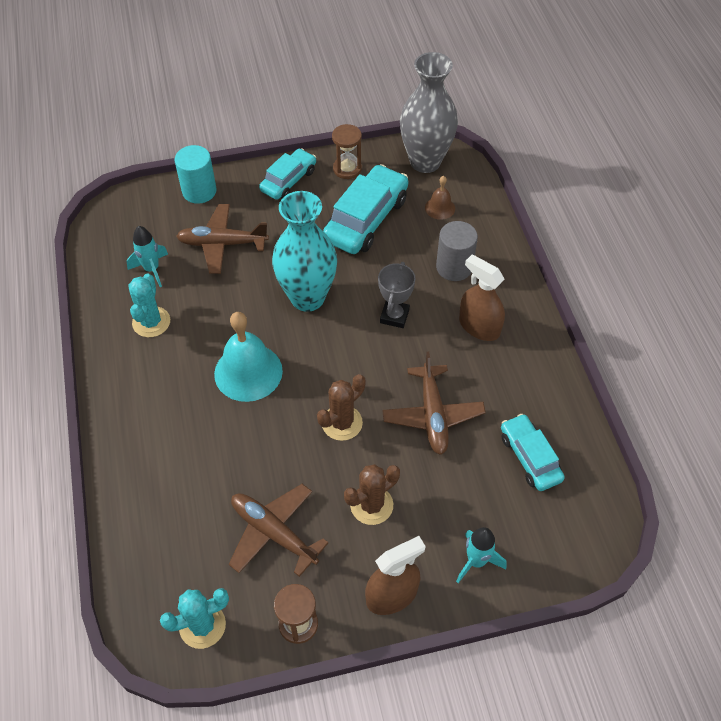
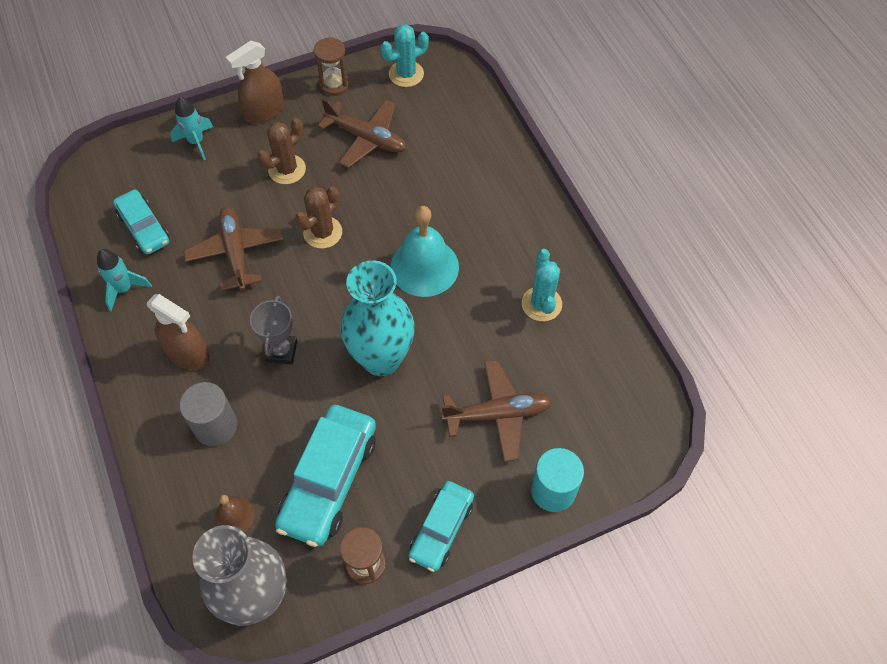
camera: 170 degrees right, 5 degrees up
(152, 269) = (567, 366): turquoise rocket -> turquoise rocket (124, 289)

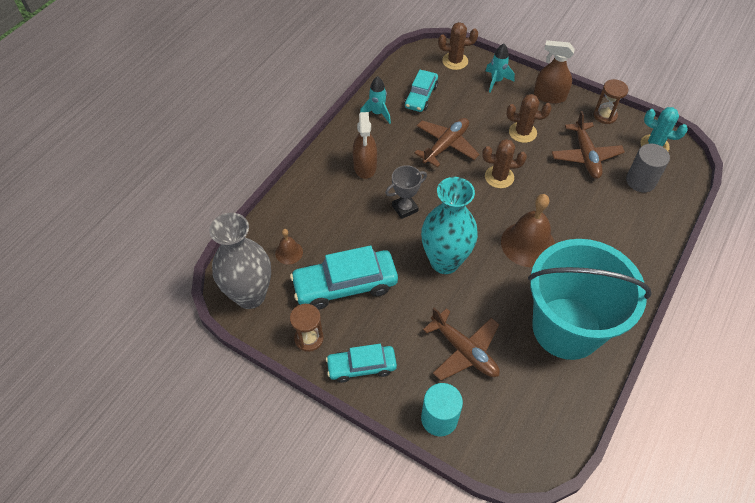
camera: 55 degrees right, 5 degrees down
(128, 159) = (455, 61): none -> brown cactus
(215, 426) = (333, 208): grey cylinder -> grey cylinder (640, 181)
(424, 267) = (528, 244): turquoise bell -> brown bell
(541, 304) = (566, 328): turquoise cactus -> turquoise bucket

